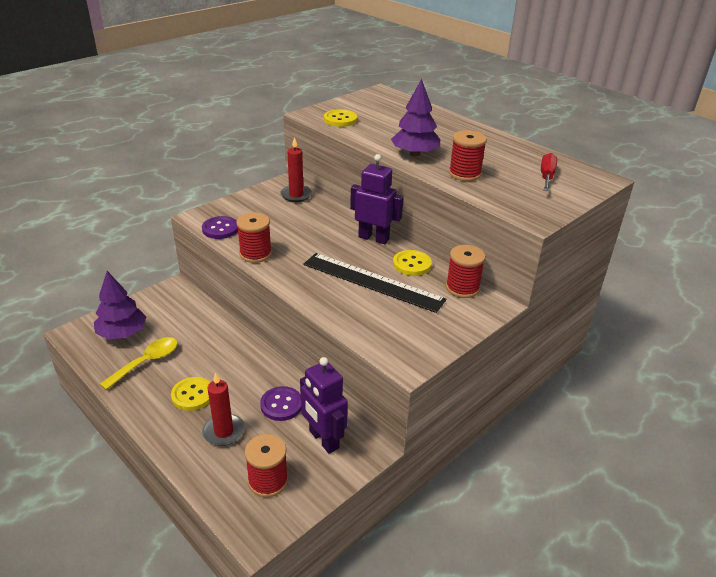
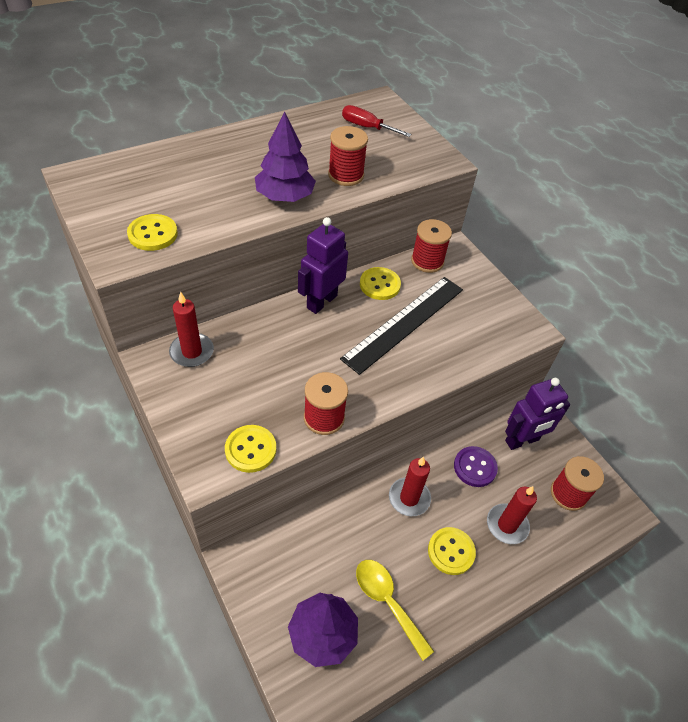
camera: 80 degrees left, 15 degrees up
(220, 229) = (250, 449): purple button -> yellow button
(239, 364) = (409, 498): none -> red candle

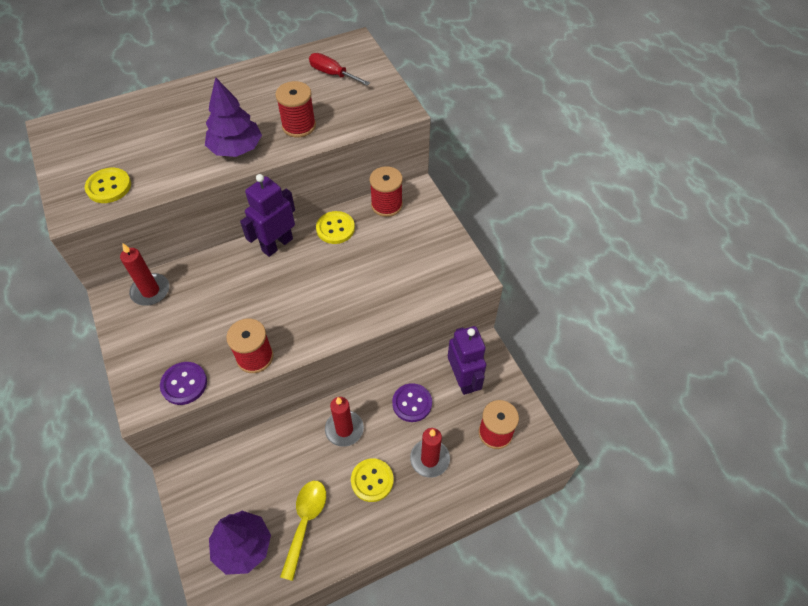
camera: 10 degrees right, 5 degrees up
(250, 449) = (184, 384): yellow button -> purple button
(387, 602) = (305, 522): yellow spoon -> yellow spoon turned 45 degrees clockwise
(404, 323) = (350, 267): black ruler -> none
(522, 440) = (463, 379): purple robot -> purple robot turned 90 degrees counterclockwise

